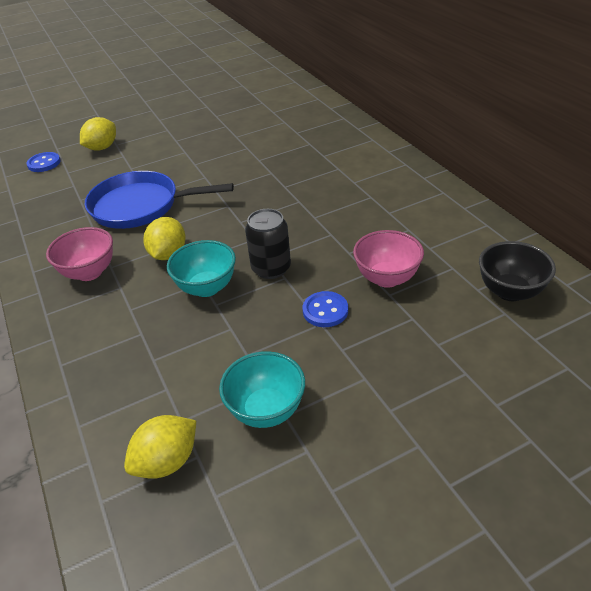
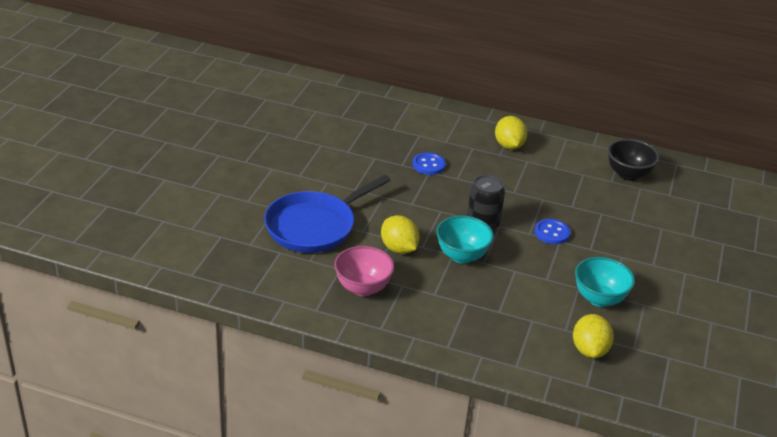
camera: 50 degrees left, 5 degrees down
(44, 163) = (151, 231): blue button -> blue button (428, 165)
(102, 148) = (184, 194): yellow lemon -> yellow lemon (509, 145)
(387, 278) = (557, 197): pink bowl -> none

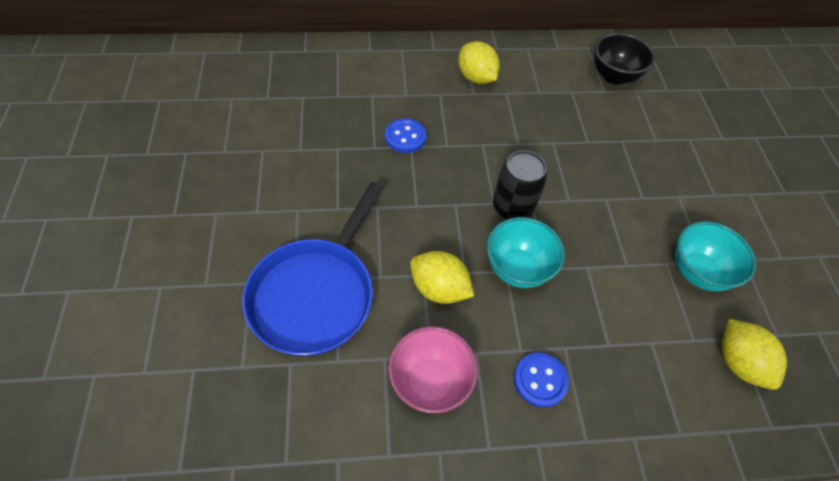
camera: 25 degrees left, 20 degrees up
(552, 233) = (591, 190): blue button -> blue button (540, 380)

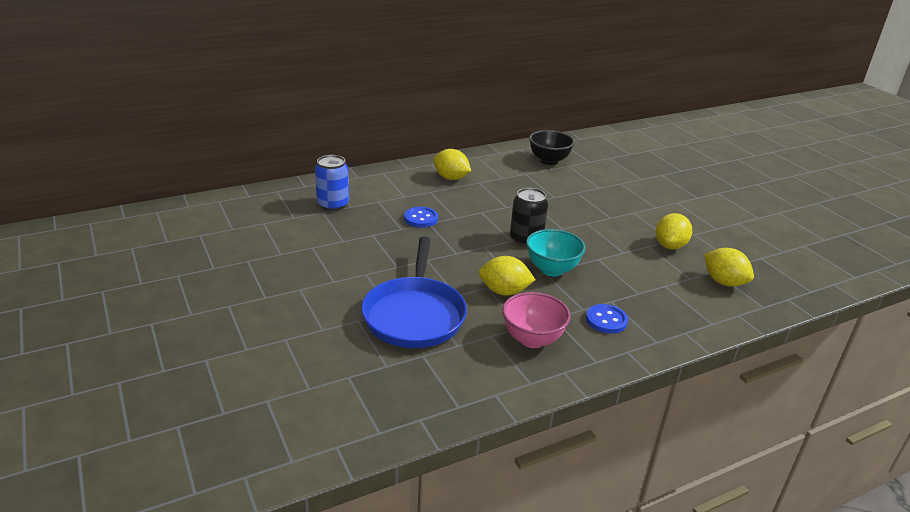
camera: 20 degrees left, 25 degrees down
(319, 88) = (333, 204): none -> blue can
(697, 272) = (670, 246): turquoise bowl -> yellow lemon

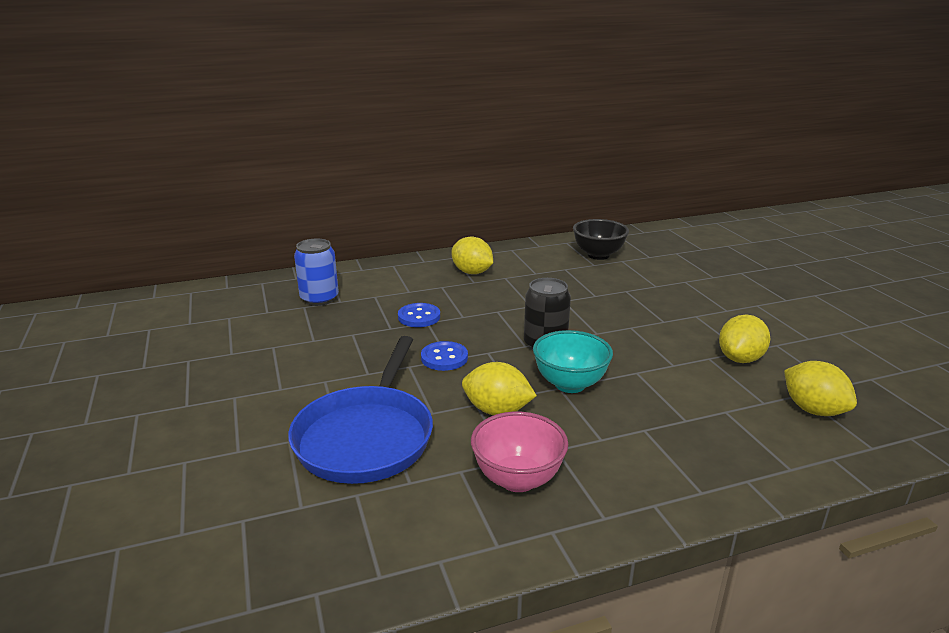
camera: 10 degrees right, 5 degrees down
(606, 320) = (631, 457): blue button -> blue button (444, 358)

